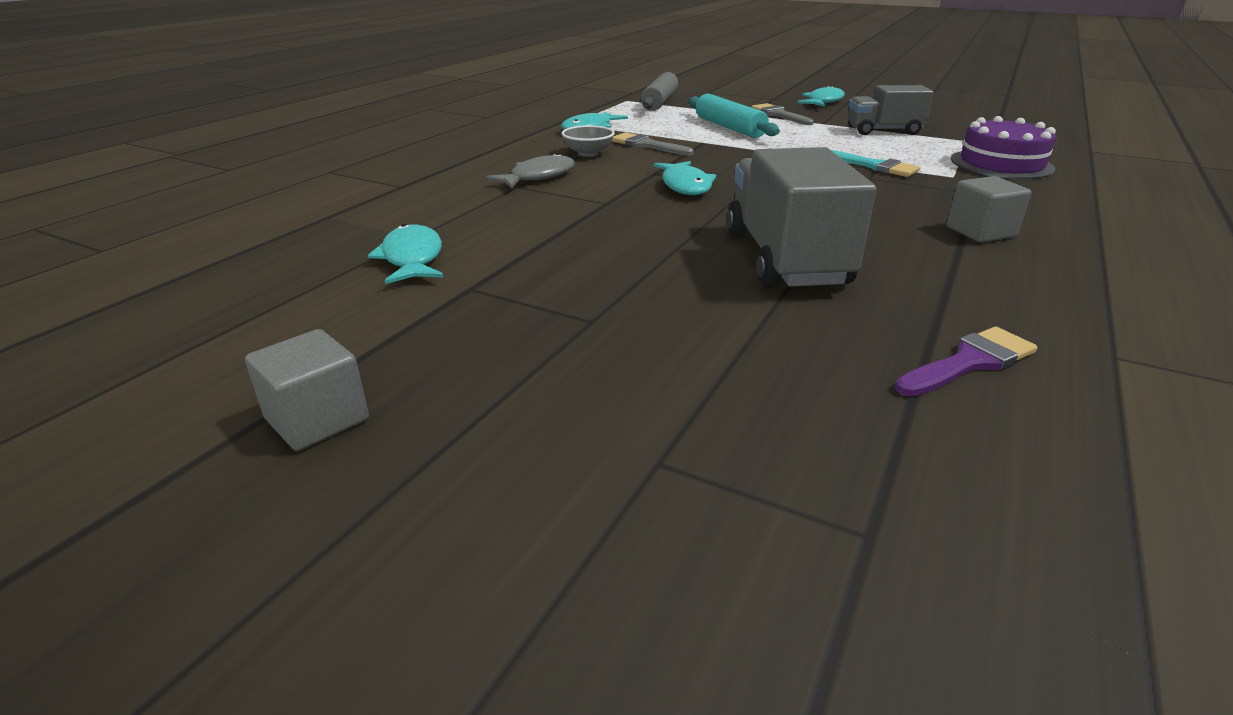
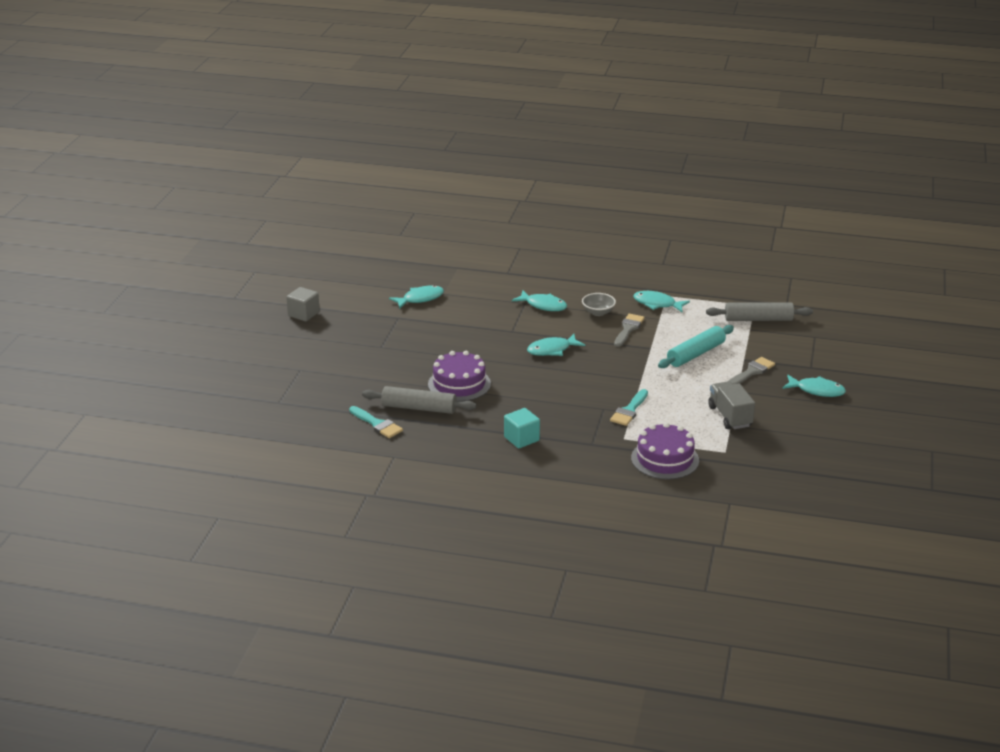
camera: 75 degrees right, 0 degrees up
(538, 177) = (543, 305): grey fish -> turquoise fish
(785, 258) = (459, 384): grey truck -> purple cake
(884, 306) = (419, 408): none -> grey rolling pin
(970, 362) = (377, 424): purple brush -> turquoise brush
(980, 232) = (521, 439): grey cube -> turquoise cube

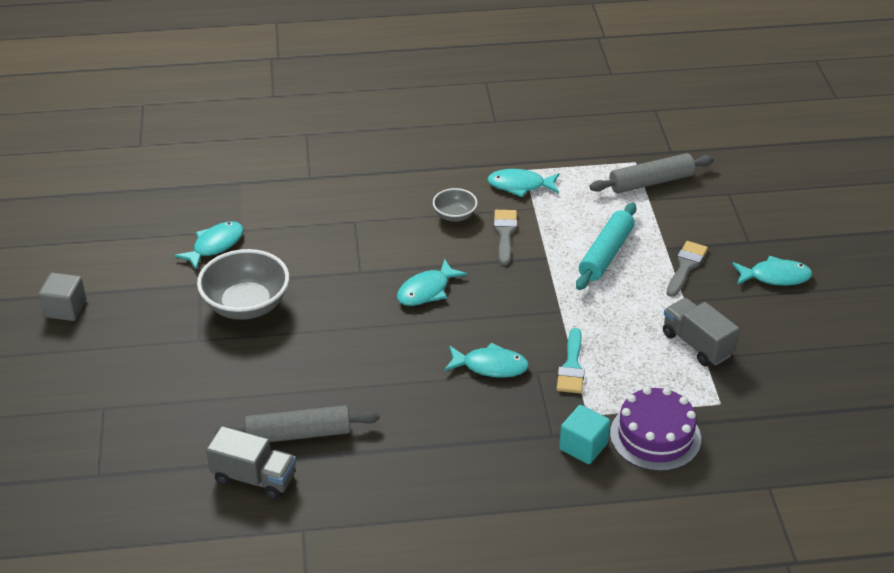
camera: 20 degrees left, 10 degrees up
(377, 424) = (254, 478): turquoise brush -> grey truck
(423, 334) = (246, 305): none -> grey bowl
(459, 384) = (333, 378): purple cake -> none
(521, 439) = (459, 451): turquoise cube -> turquoise cube (583, 446)
(543, 305) = (381, 220): turquoise fish -> turquoise fish (490, 366)

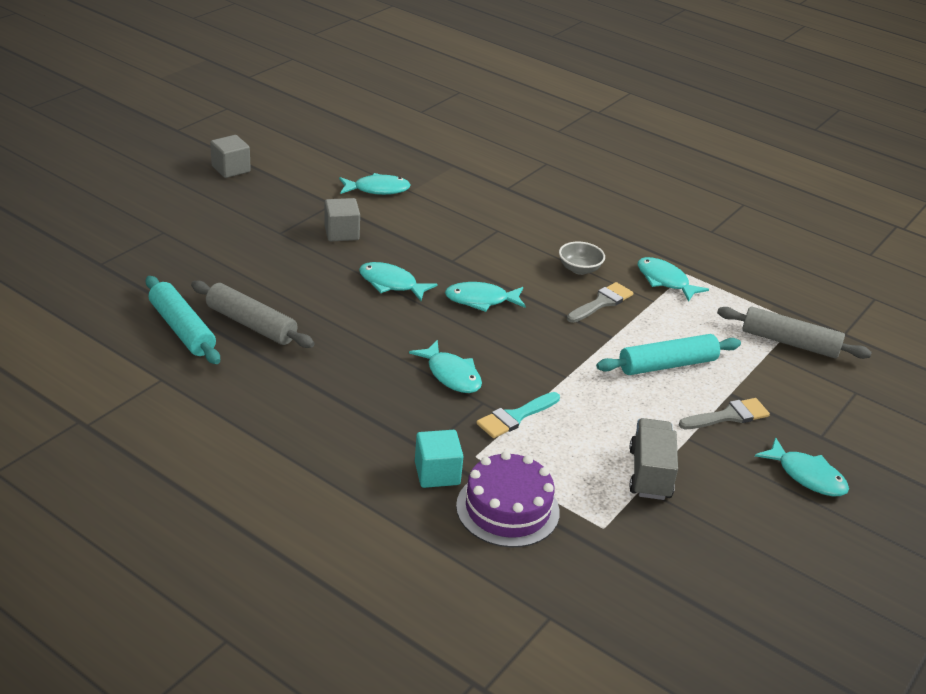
camera: 40 degrees right, 5 degrees down
(246, 305) = (341, 233): grey bowl -> grey cube
(254, 478) = (182, 329): grey truck -> turquoise rolling pin
(347, 323) = (391, 284): none -> turquoise fish

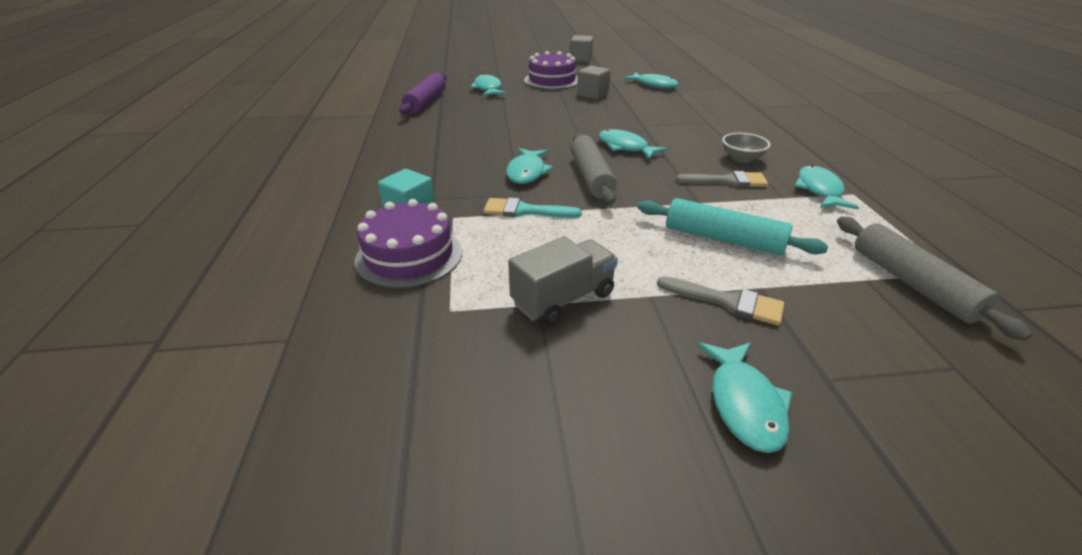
camera: 50 degrees right, 0 degrees up
(182, 329) = (426, 102): turquoise rolling pin -> purple rolling pin
(251, 324) = (462, 111): grey rolling pin -> grey rolling pin (591, 176)
(262, 226) = (552, 80): none -> purple cake
(391, 284) = (578, 121): turquoise fish -> turquoise fish (488, 89)

